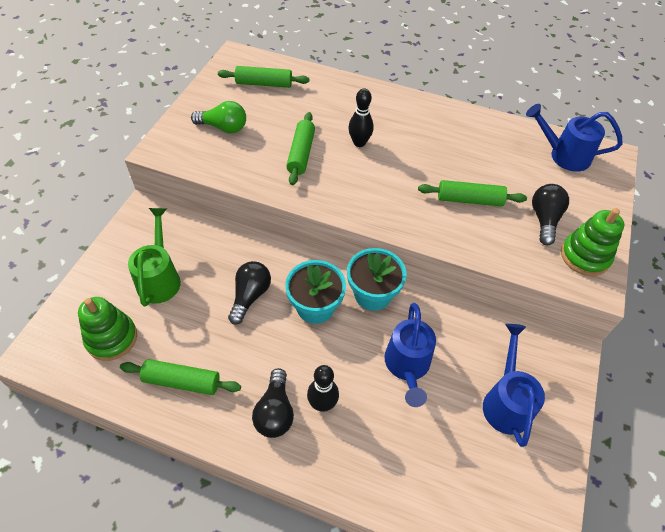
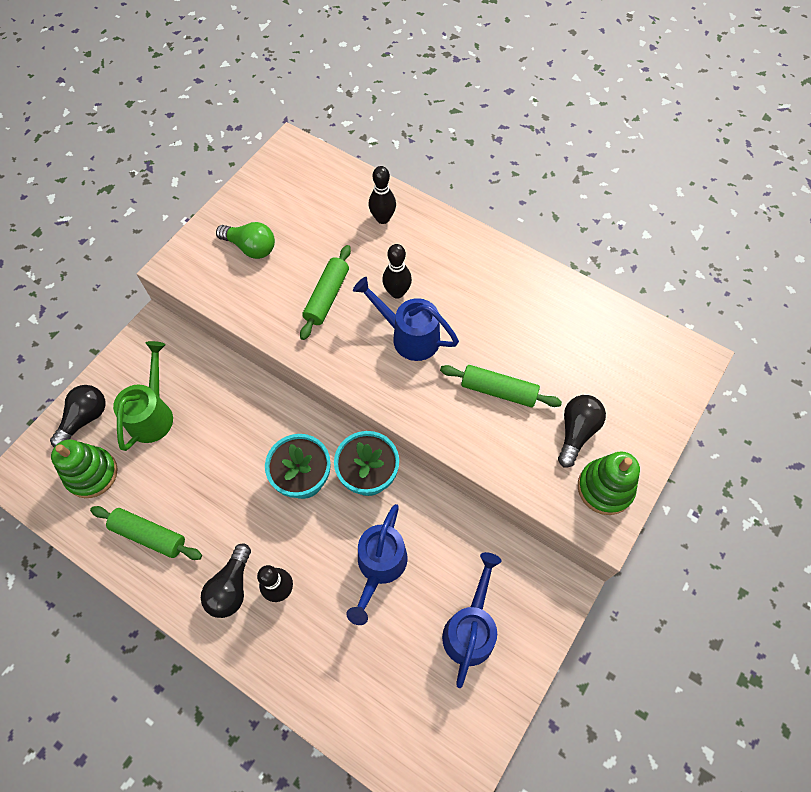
camera: 15 degrees right, 10 degrees up
(250, 296) = (239, 453): black light bulb -> black light bulb (85, 418)
(264, 84) = (312, 193): green rolling pin -> none
(329, 94) = (383, 218): none -> black bowling pin
(563, 155) = (634, 349): blue watering can -> blue watering can (409, 336)

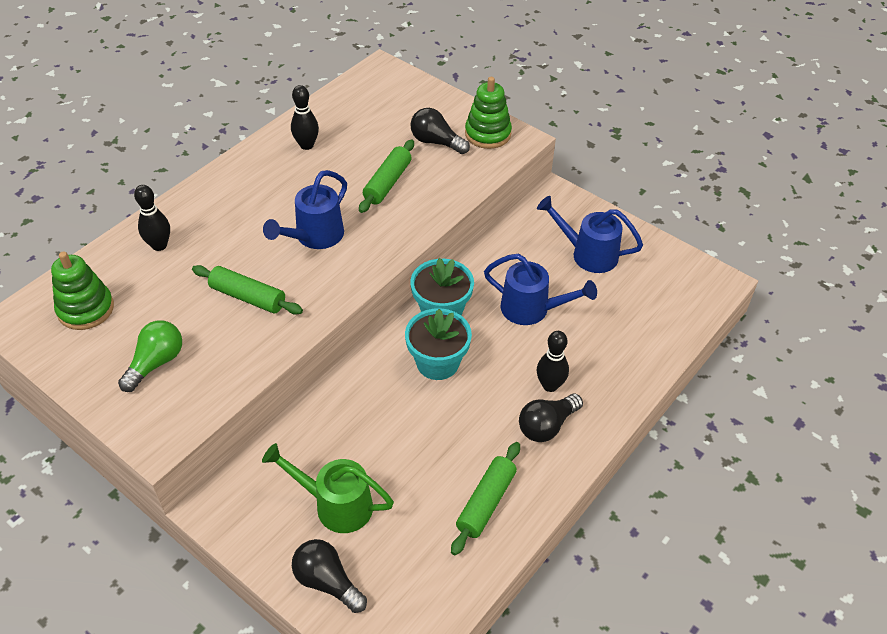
camera: 85 degrees left, 15 degrees down
(92, 474) = (404, 568): green stacking toy -> green stacking toy (86, 309)
(231, 587) = (547, 426): black light bulb -> black light bulb turned 120 degrees clockwise
(397, 292) = (260, 241): black bowling pin -> black bowling pin (306, 145)

